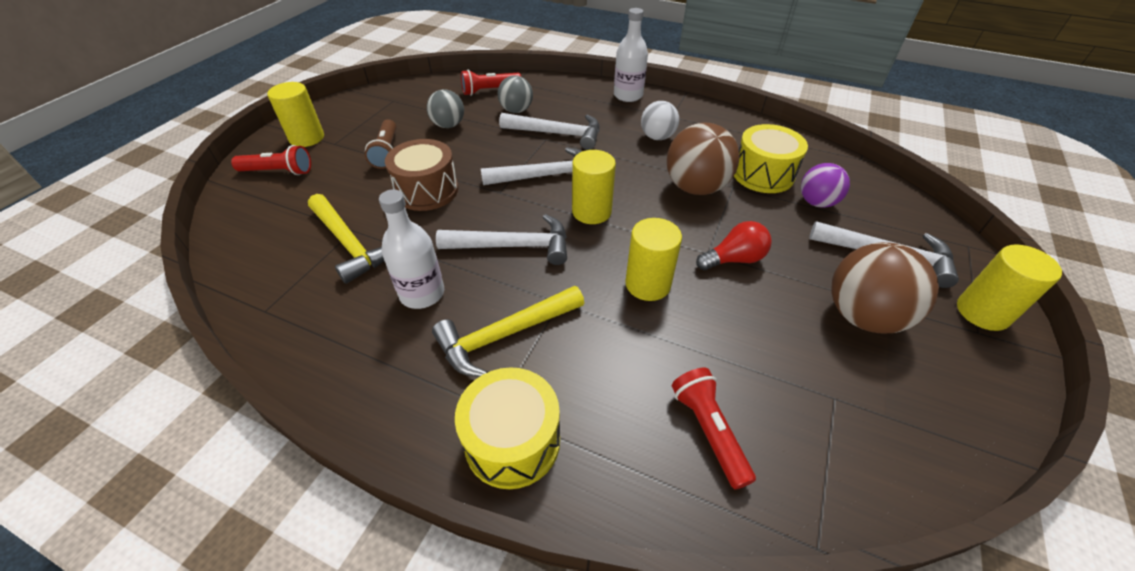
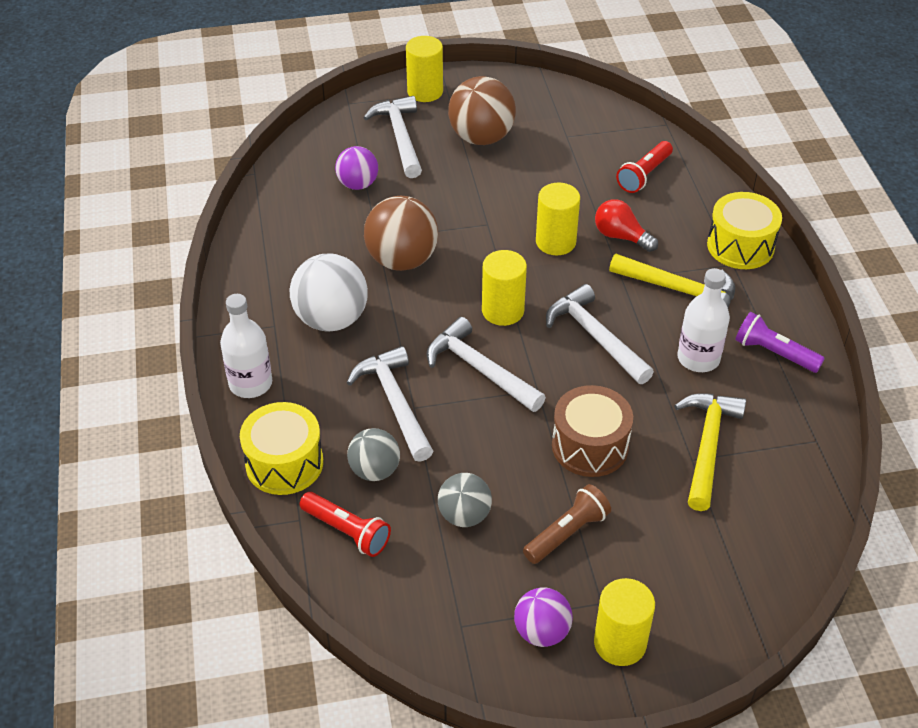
camera: 125 degrees left, 0 degrees up
(278, 172) = (693, 606): red flashlight -> none
(352, 119) = (542, 632): none -> purple ball
(363, 352) = (774, 353): none -> purple flashlight
(657, 137) = (331, 319): white ball -> white ball, size x1.62
(733, 259) = (481, 208): red light bulb -> red light bulb (621, 236)
(763, 174) = (339, 225): yellow drum -> yellow drum (284, 463)

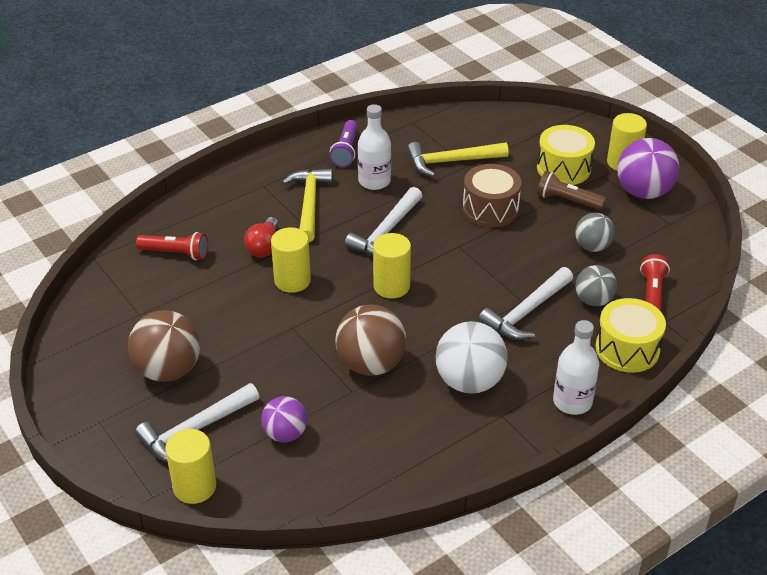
camera: 115 degrees left, 5 degrees down
(425, 91) = (106, 439): yellow cylinder -> yellow cylinder (194, 487)
(480, 369) = (461, 279): white hammer -> none
(542, 632) = (643, 192): purple ball -> purple ball, size x1.62
(740, 246) = (240, 186): yellow drum -> yellow drum (563, 168)

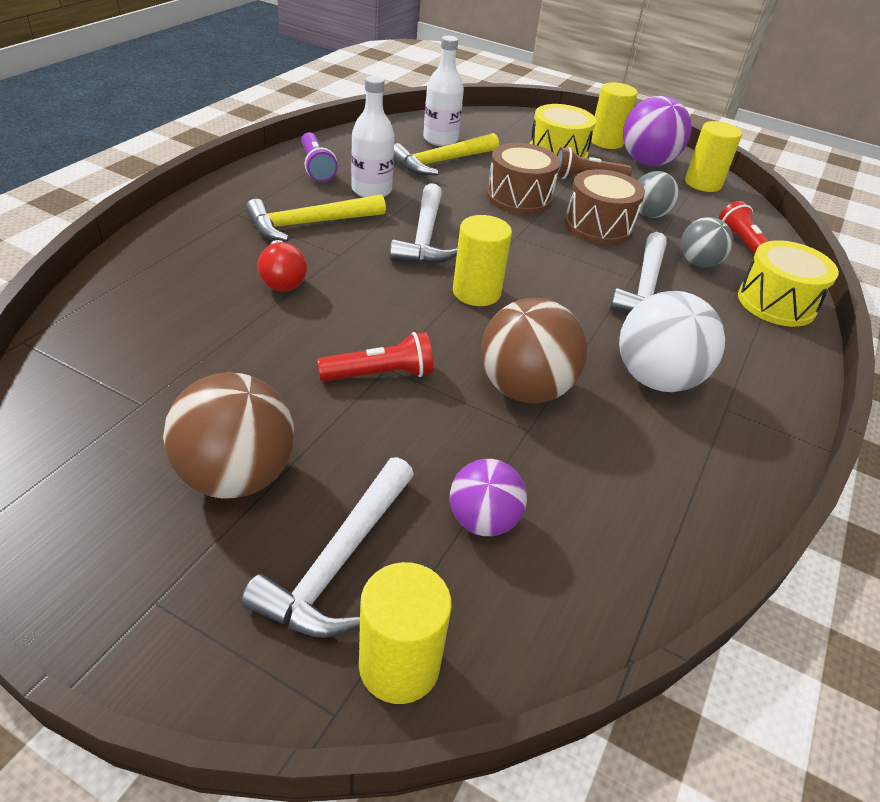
camera: 30 degrees left, 0 degrees up
(176, 253) = (157, 310): red flashlight -> red flashlight (380, 374)
(292, 280) = (347, 311): yellow cylinder -> yellow cylinder (703, 183)
(309, 204) = (309, 224): yellow hammer -> yellow hammer turned 90 degrees counterclockwise
(536, 249) = (598, 226): none -> brown drum
(572, 401) = (781, 372): white bottle -> white bottle (440, 139)

